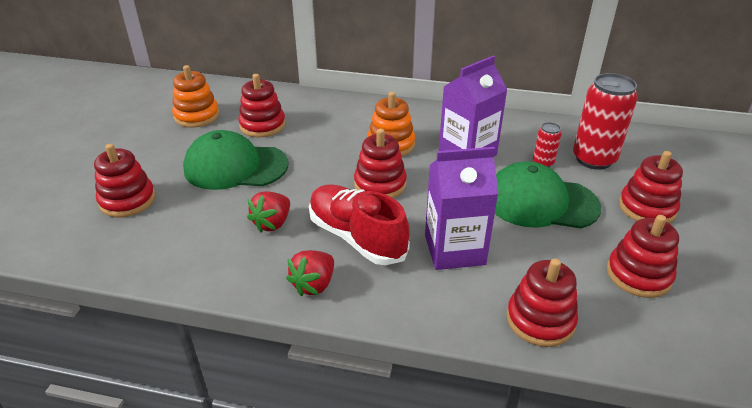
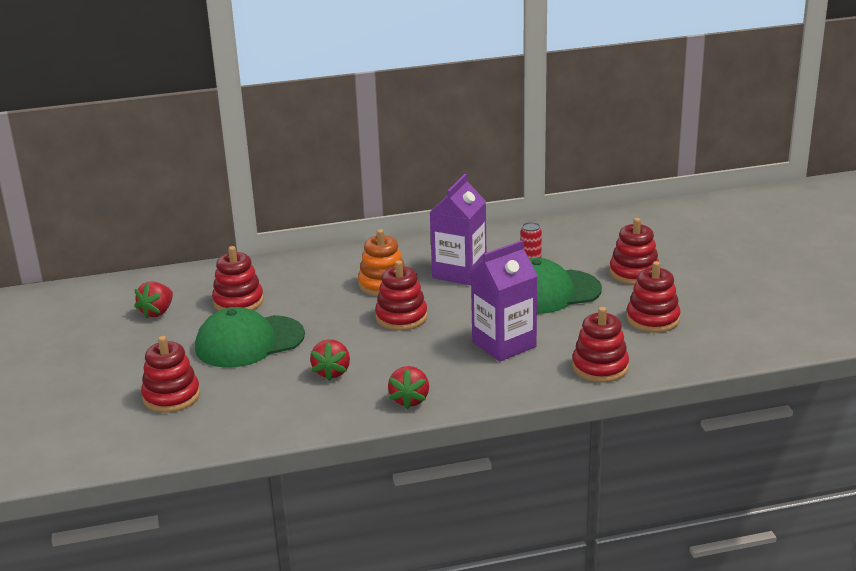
camera: 25 degrees left, 10 degrees down
(197, 116) = (157, 312): orange stacking toy -> red strawberry
(356, 237) = (416, 360): red shoe -> none
(593, 159) = (571, 248): red can -> none

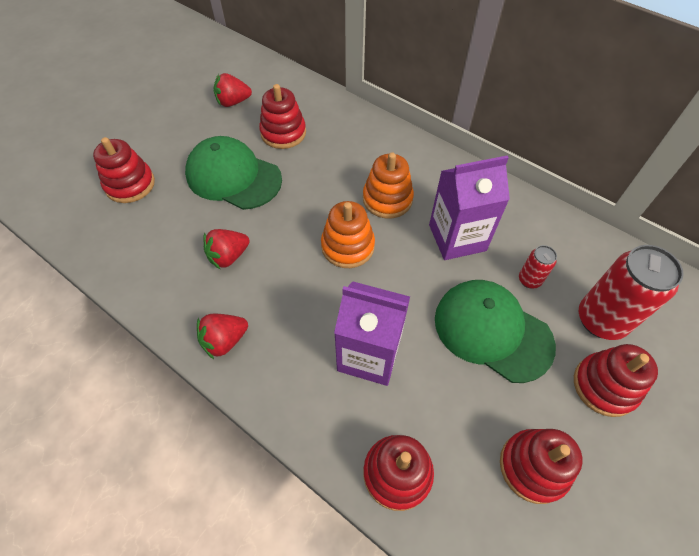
camera: 50 degrees right, 30 degrees up
(401, 317) = (347, 246): red stacking toy -> orange stacking toy
(591, 253) = (601, 320): none -> red can

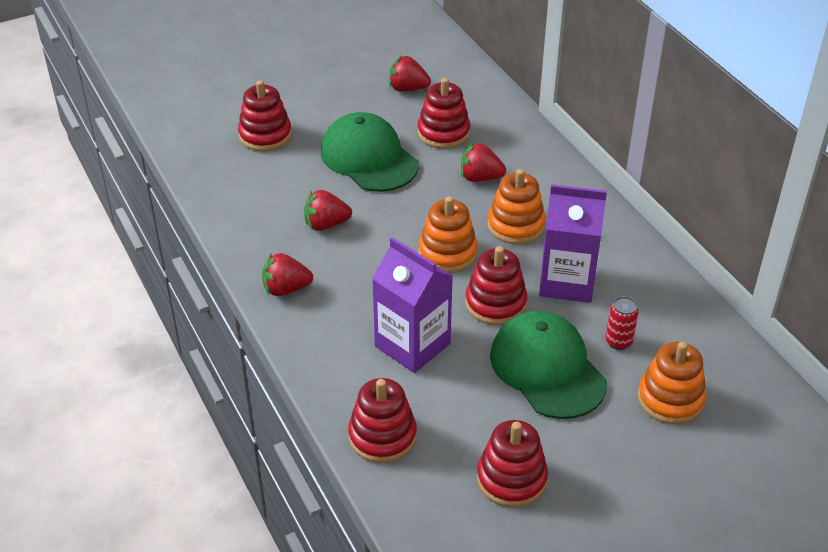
camera: 25 degrees right, 15 degrees down
(335, 164) = (480, 178): none -> red strawberry
(601, 320) = (670, 399): red can -> orange stacking toy
(604, 386) = (631, 449): red stacking toy -> red stacking toy (495, 303)

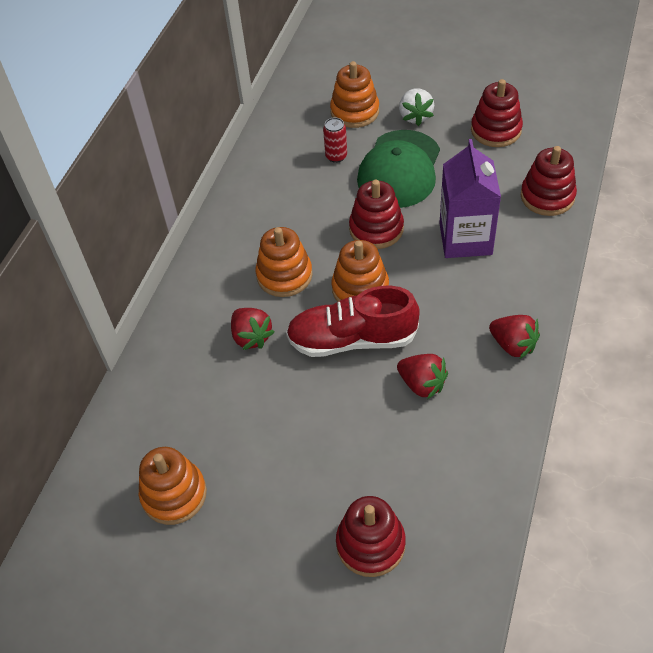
camera: 130 degrees left, 10 degrees up
(369, 158) = (310, 431): green cap -> none
(407, 89) = (174, 494): red strawberry -> orange stacking toy
(409, 219) = (352, 339): none -> red shoe
(443, 133) = (216, 408): red stacking toy -> none
(567, 282) = (311, 211): purple carton -> none
(608, 436) = (415, 116): none -> white strawberry

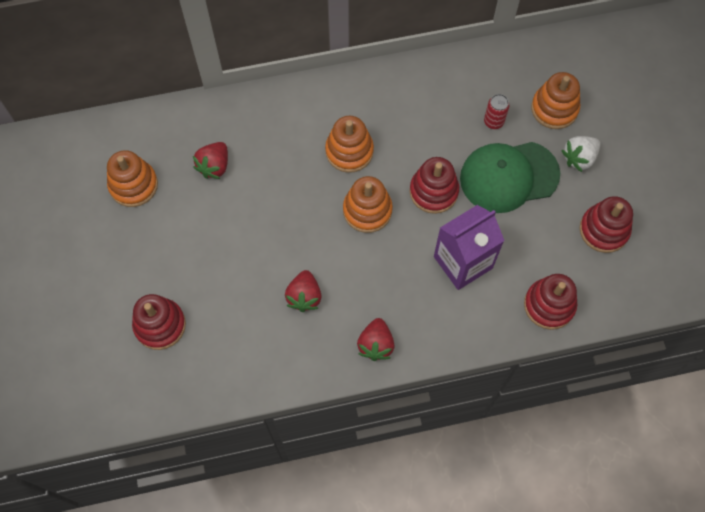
camera: 55 degrees right, 15 degrees up
(251, 337) = (281, 160): red strawberry -> red strawberry (214, 166)
(352, 339) = (317, 229): red shoe -> none

